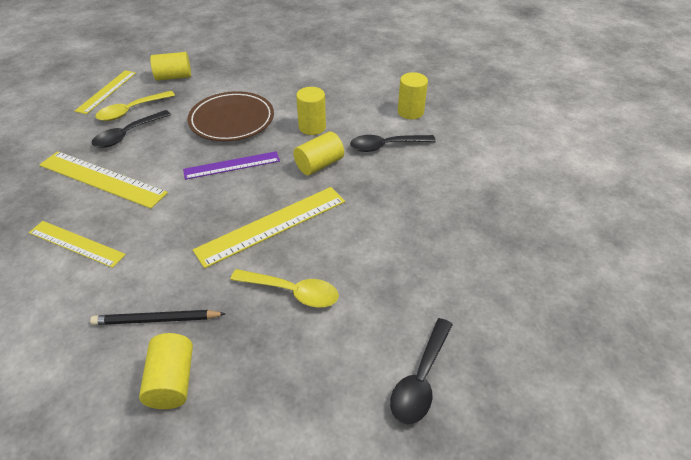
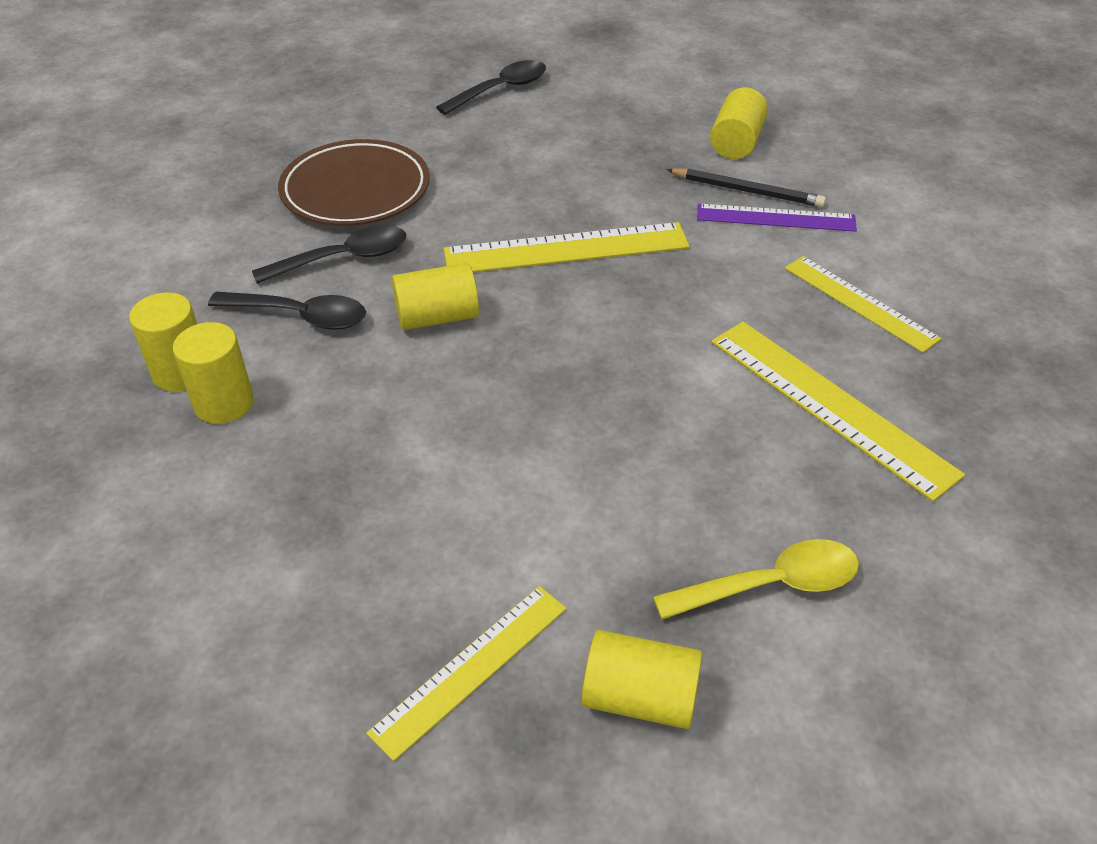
camera: 155 degrees left, 0 degrees up
(106, 91) = (841, 699): yellow ruler -> yellow ruler (471, 669)
(127, 135) = (780, 504): black spoon -> black spoon (343, 258)
(232, 120) = (543, 470): brown plate -> brown plate (355, 190)
(232, 165) = (585, 361): purple ruler -> purple ruler (775, 218)
(292, 292) = (580, 175): yellow spoon -> none
(312, 127) = (393, 398): yellow cylinder -> yellow cylinder (224, 403)

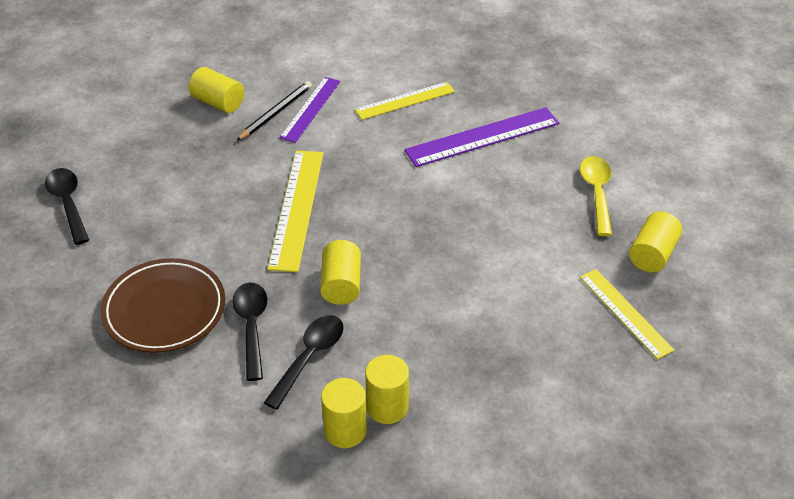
camera: 75 degrees left, 0 degrees up
(830, 405) = (482, 137): yellow ruler -> purple ruler

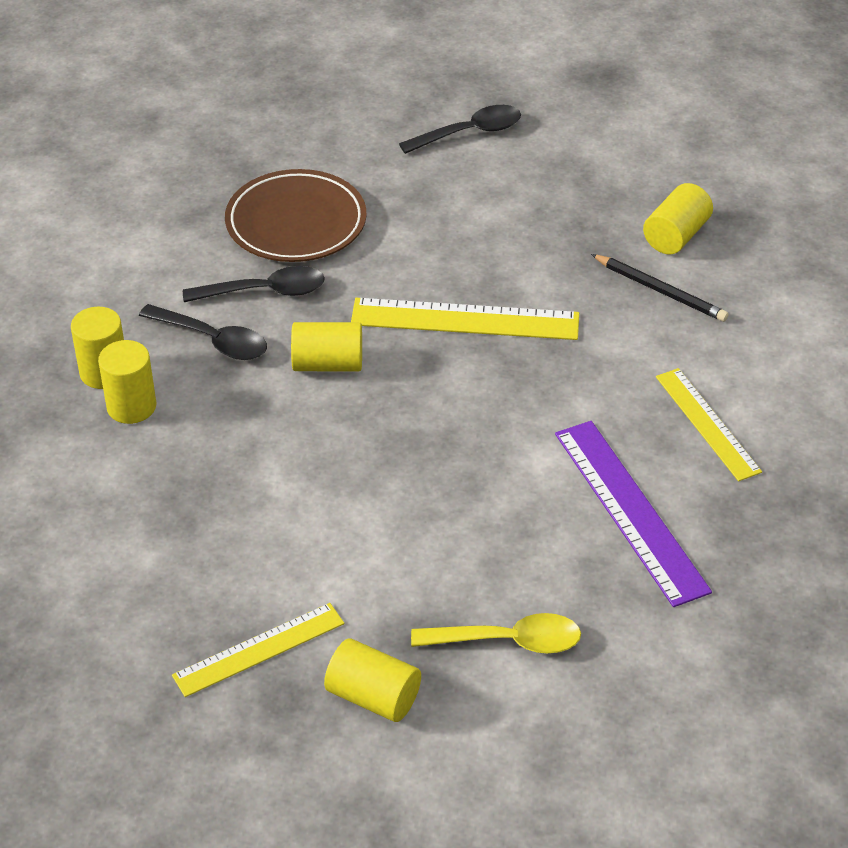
camera: 90 degrees right, 0 degrees up
(310, 109) = (673, 324): purple ruler -> none

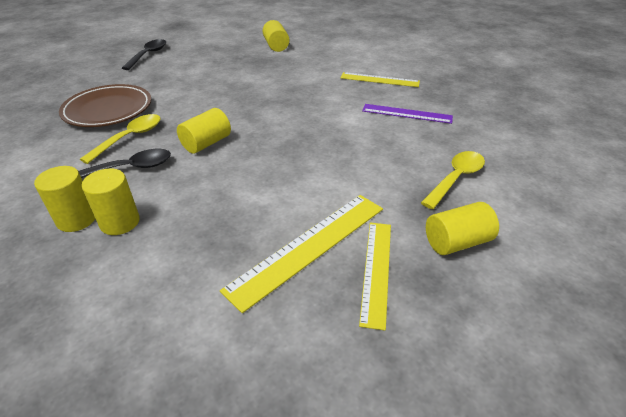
camera: 50 degrees left, 5 degrees down
(265, 291) = (130, 138): black spoon -> yellow spoon
(465, 320) = (242, 99): yellow ruler -> yellow ruler (309, 247)
(630, 510) = (407, 113): purple ruler -> purple ruler, size x0.67
(660, 290) = (297, 59): black pencil -> none

